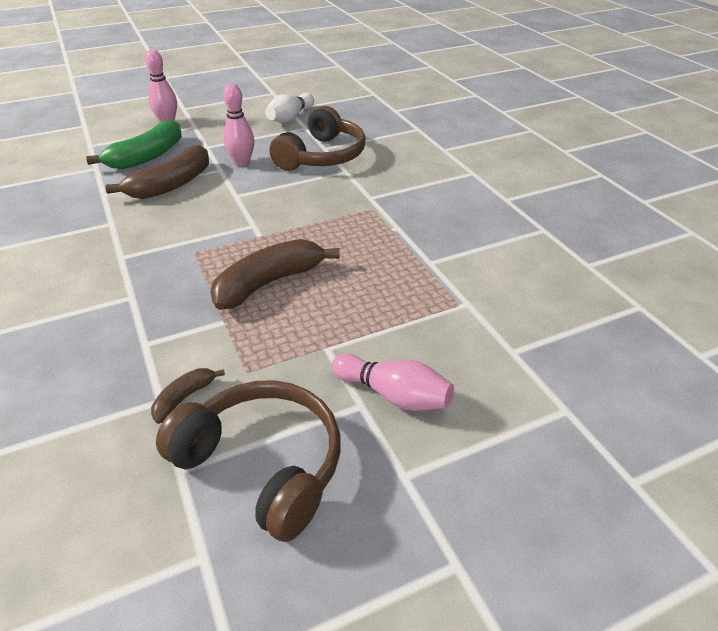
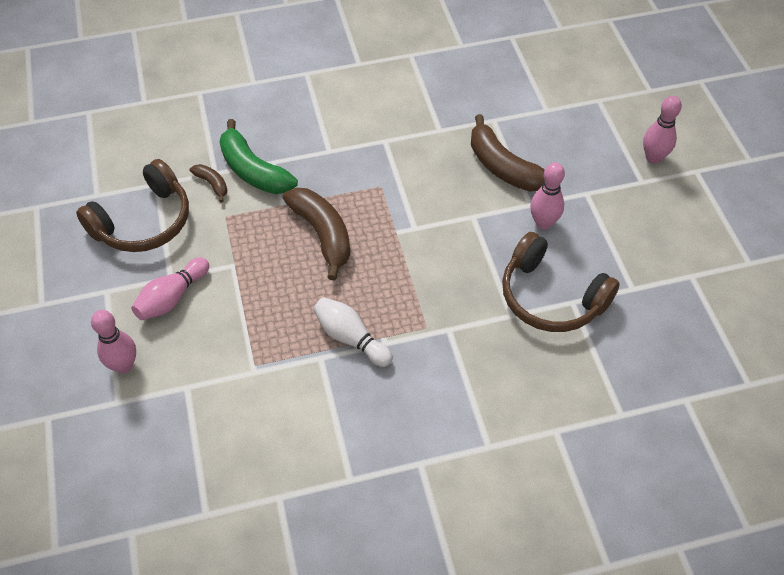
camera: 100 degrees right, 15 degrees up
(147, 156) = (567, 145): green banana -> green banana (253, 170)
(290, 118) = (663, 275): white bowling pin -> white bowling pin (351, 338)
(514, 418) = (124, 365): none -> pink bowling pin

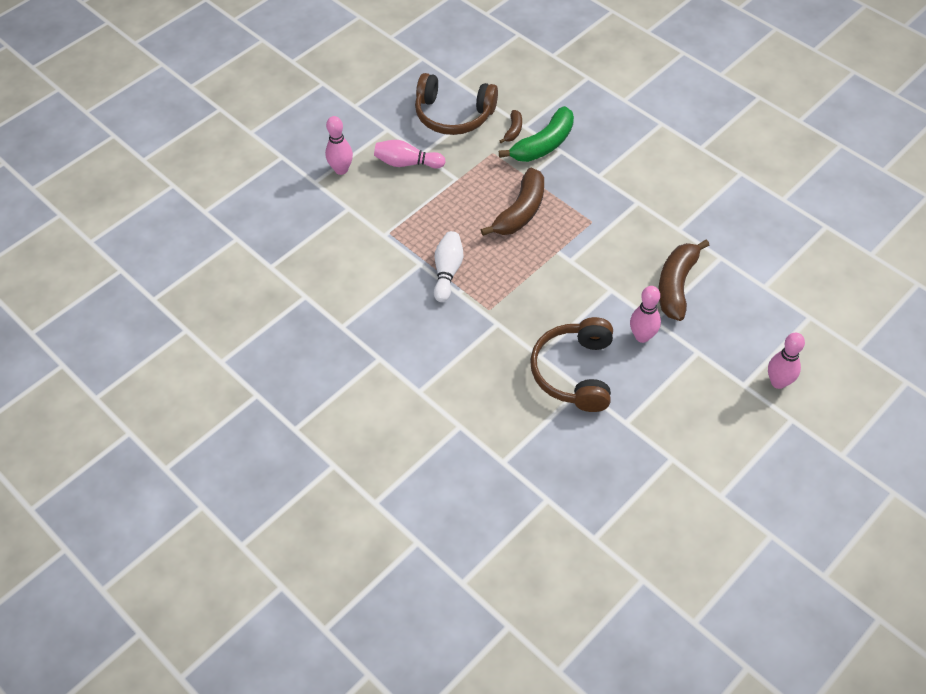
camera: 60 degrees right, 0 degrees up
(253, 170) = (543, 145): green banana -> green banana turned 150 degrees counterclockwise

